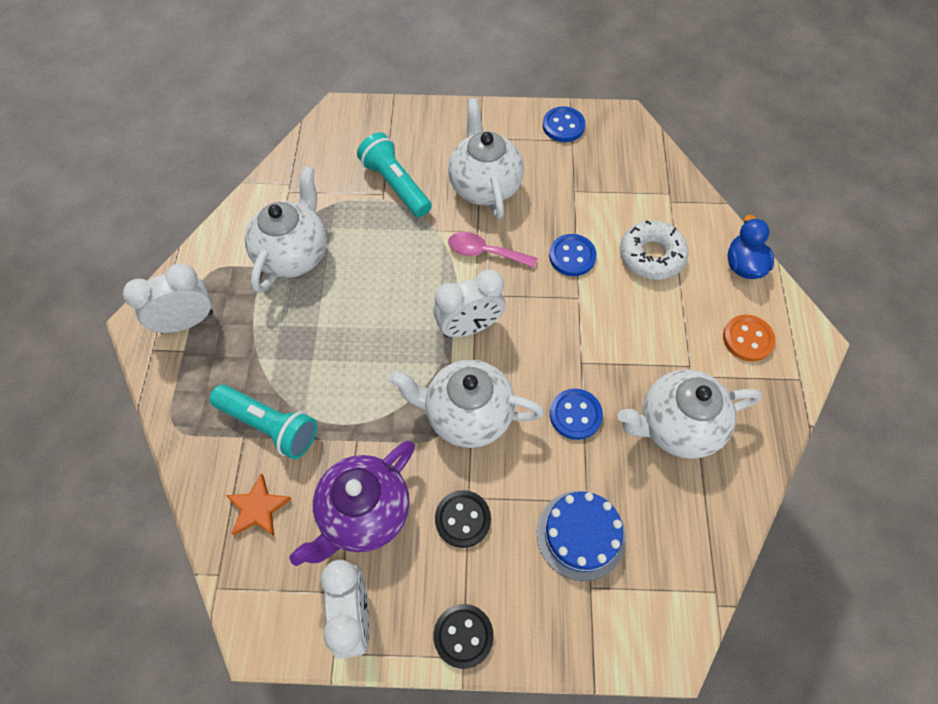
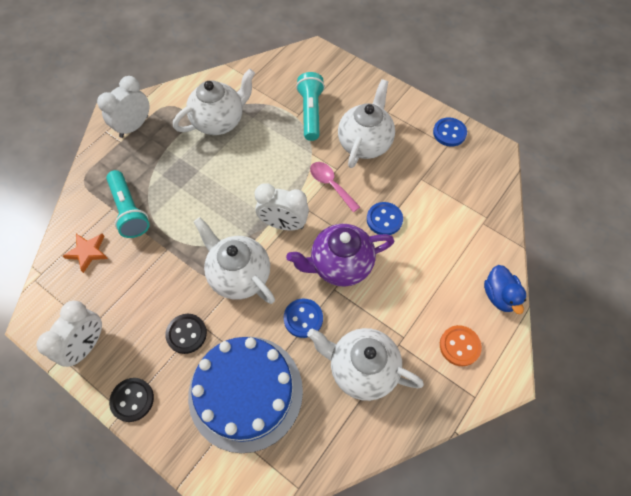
camera: 35 degrees right, 0 degrees up
(187, 322) = (134, 126): white clock -> white clock turned 60 degrees counterclockwise
(364, 514) = (137, 293): purple teapot -> purple teapot (340, 265)
(581, 534) = (245, 392): blue cake -> blue cake, size x1.71
(651, 255) = (438, 250): white donut -> none
(743, 265) = (499, 296): blue duck -> blue duck turned 135 degrees clockwise

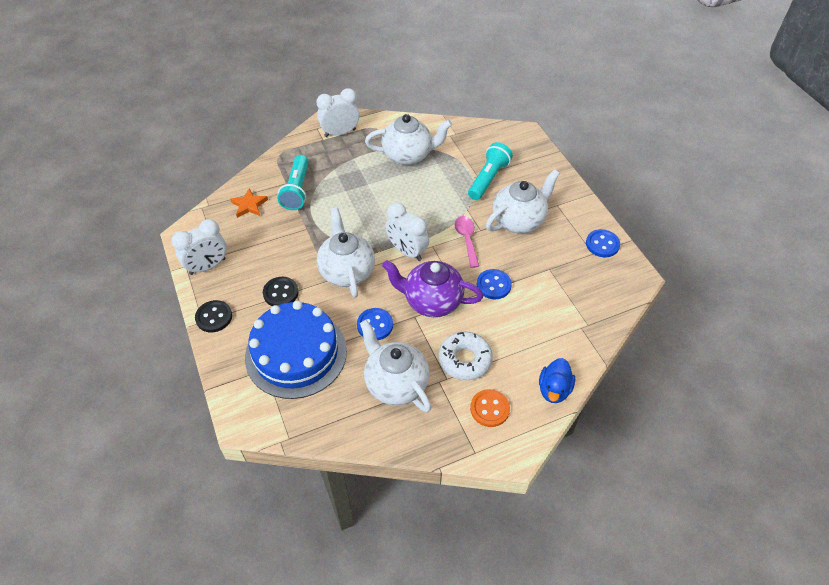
camera: 30 degrees right, 10 degrees down
(407, 309) = (464, 360): none -> white donut

